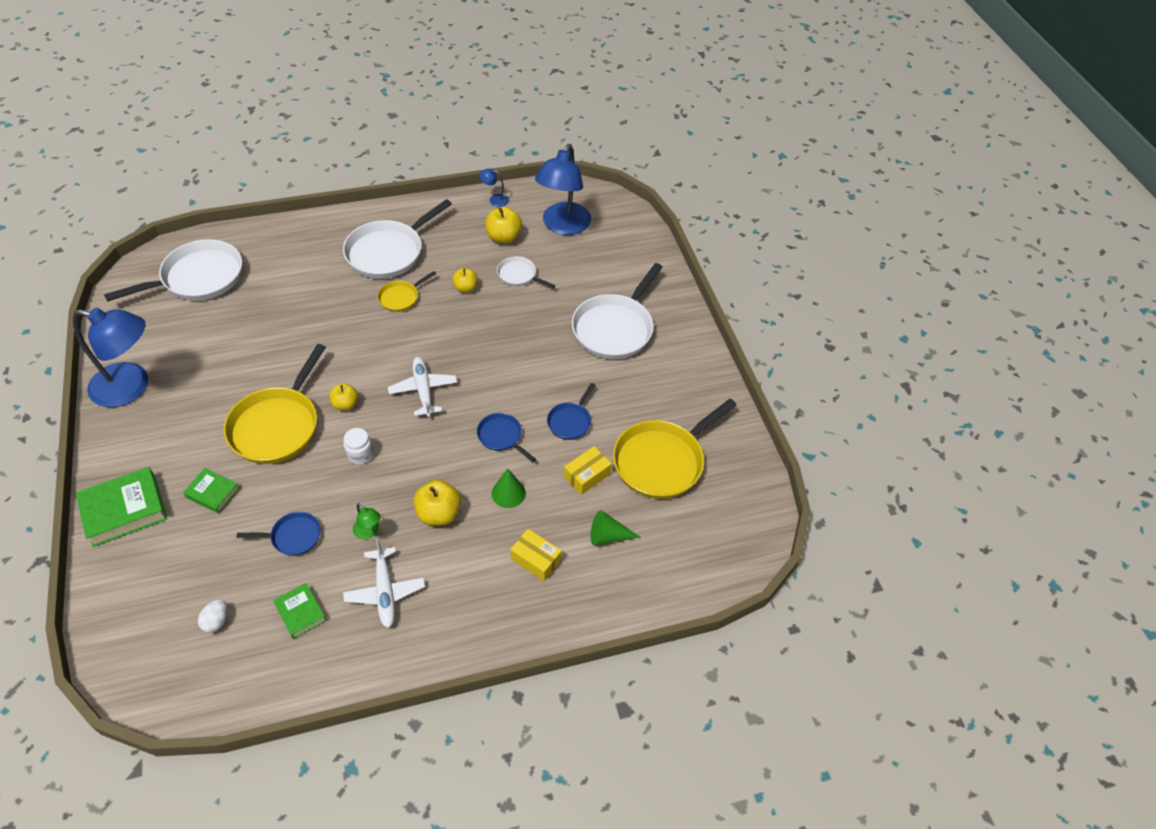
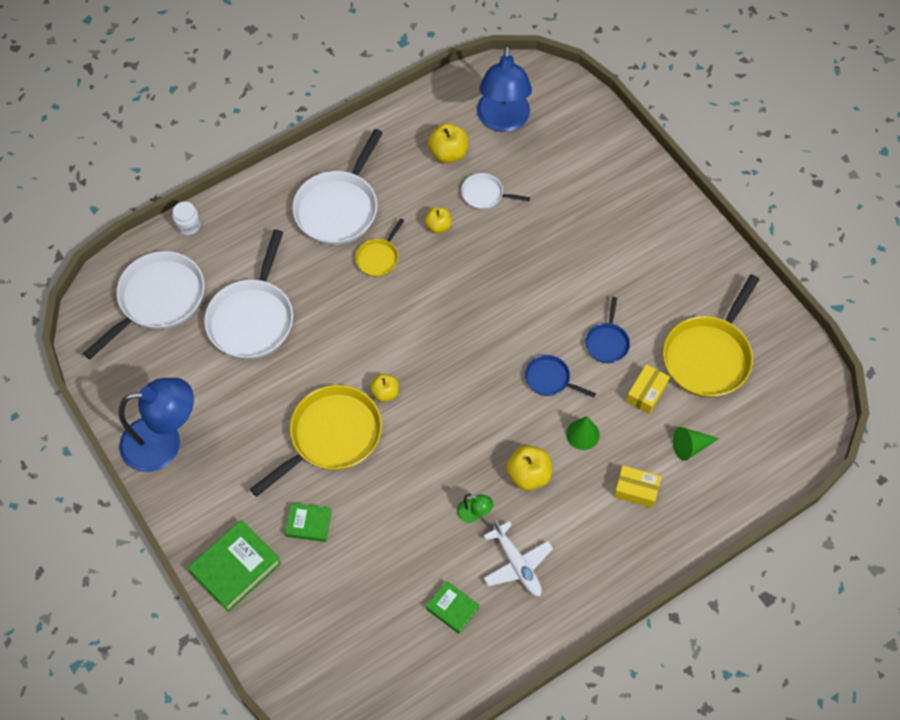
camera: 15 degrees left, 10 degrees up
(216, 621) = (382, 641): white egg -> none
(277, 425) = (331, 436): yellow pan -> yellow pan turned 135 degrees counterclockwise
(293, 536) = (407, 541): blue pan -> none
(360, 454) = (426, 440): white jar -> white jar (188, 225)
(423, 390) = (452, 354): white plane -> none
(494, 200) = (417, 109): blue lamp -> none
(614, 328) = (606, 227): white pan -> white pan (252, 318)

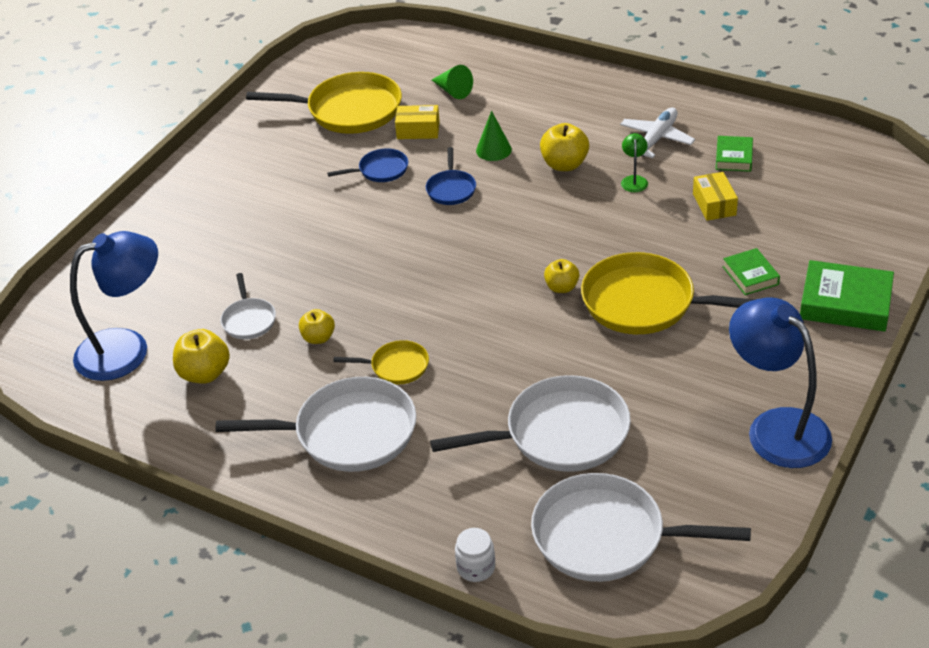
camera: 115 degrees left, 20 degrees down
(636, 490) = (522, 104): yellow box -> yellow box (714, 204)

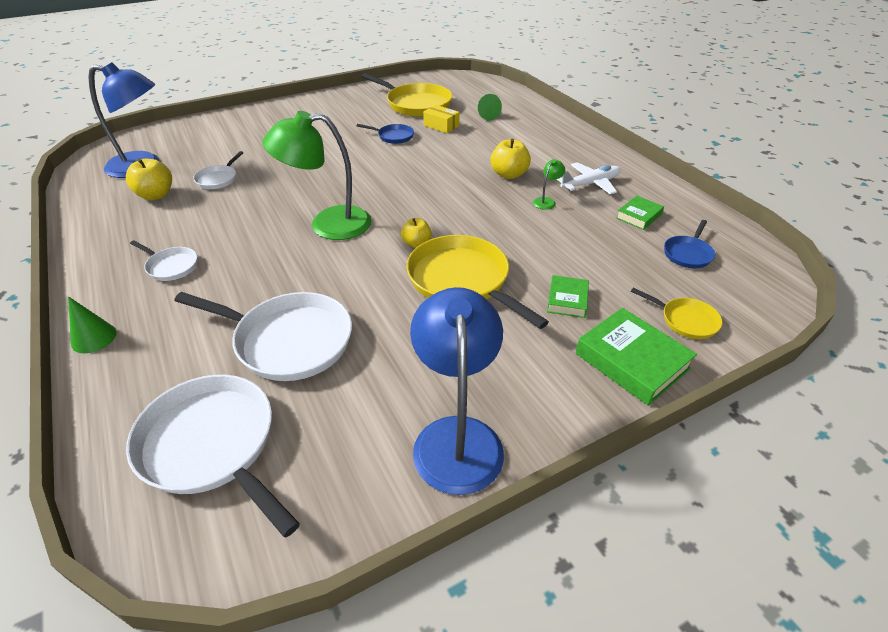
camera: 30 degrees right, 0 degrees up
(318, 338) = (237, 205): yellow apple -> none
(348, 433) = (171, 266): white pan -> white pan, size x0.50
(396, 367) = (253, 241): yellow pan -> yellow pan (685, 320)
(448, 311) = (328, 224): none -> green lamp
(451, 189) = (420, 160): blue pan -> blue pan (688, 254)
(476, 567) = (100, 408): white jar -> none
(493, 150) = (473, 151): green cone -> green cone (94, 338)
(714, 204) = (590, 239): yellow box -> none

